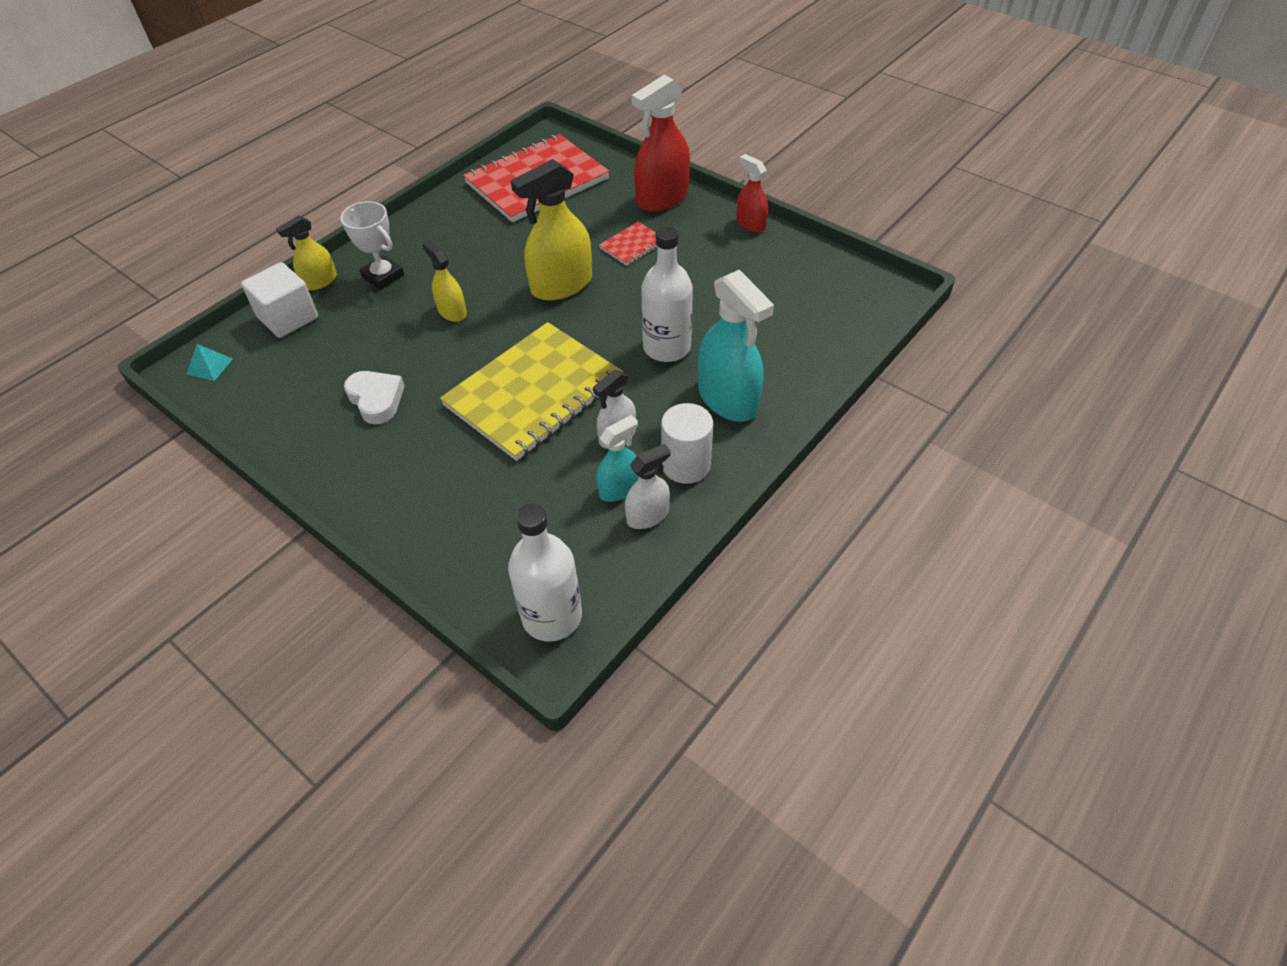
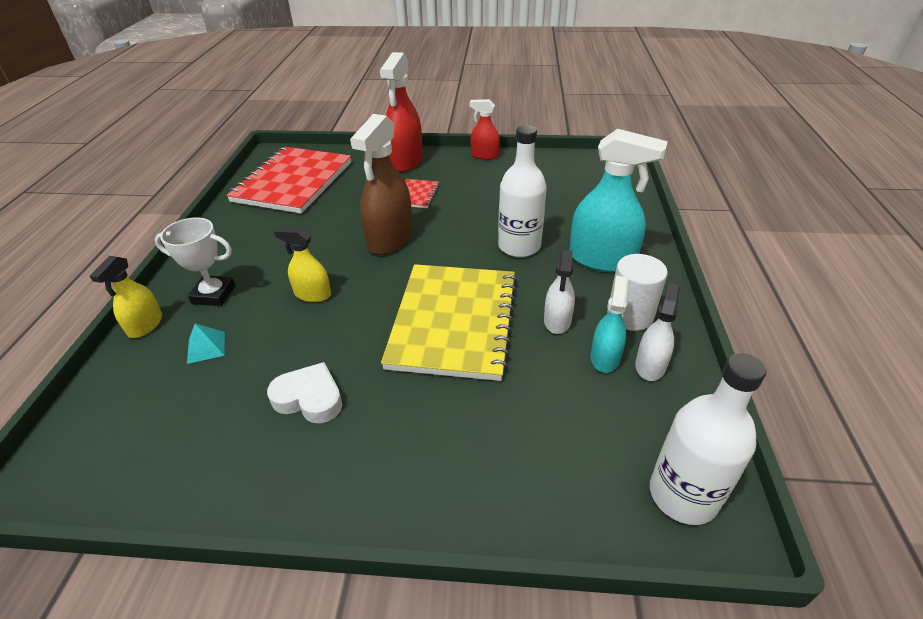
camera: 35 degrees left, 10 degrees down
(209, 366) = (68, 462): turquoise pyramid -> turquoise pyramid (206, 347)
(288, 318) = (135, 371): white cube -> none
(561, 285) = (390, 239): yellow spray bottle -> brown spray bottle

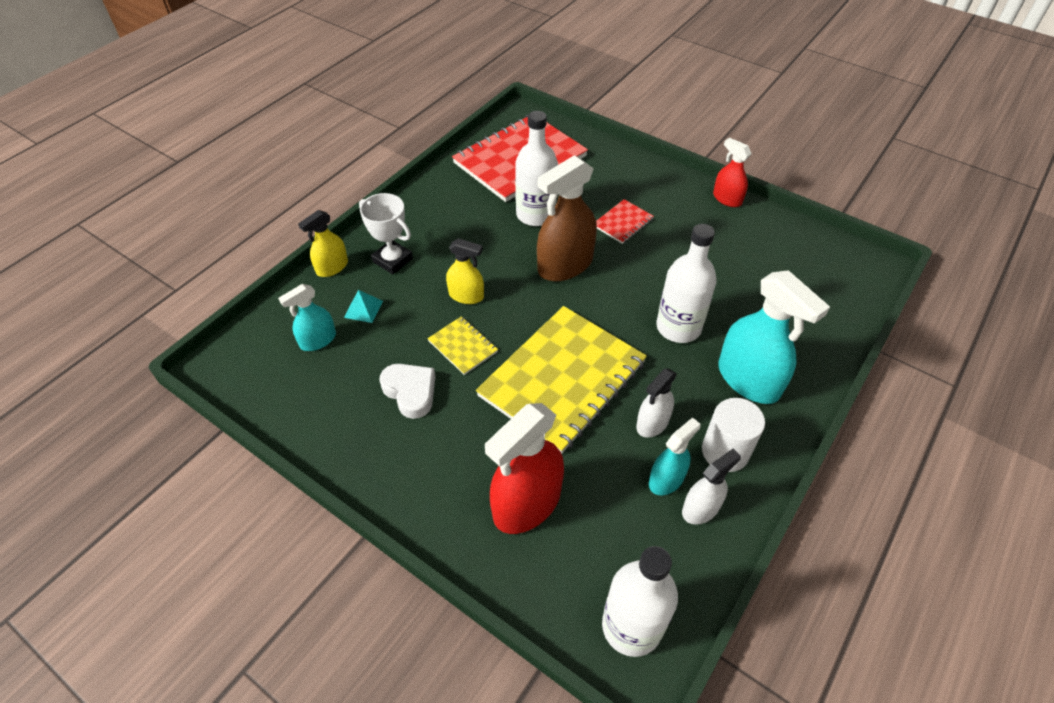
camera: 30 degrees right, 10 degrees up
(167, 397) = (318, 340): none -> turquoise spray bottle
(312, 294) = (466, 295): yellow spray bottle -> yellow spray bottle turned 150 degrees clockwise
(336, 213) = (535, 214): none -> white bottle
(338, 336) = (463, 346): none -> yellow notebook
(405, 161) = (639, 174): red spray bottle -> red spray bottle (527, 503)

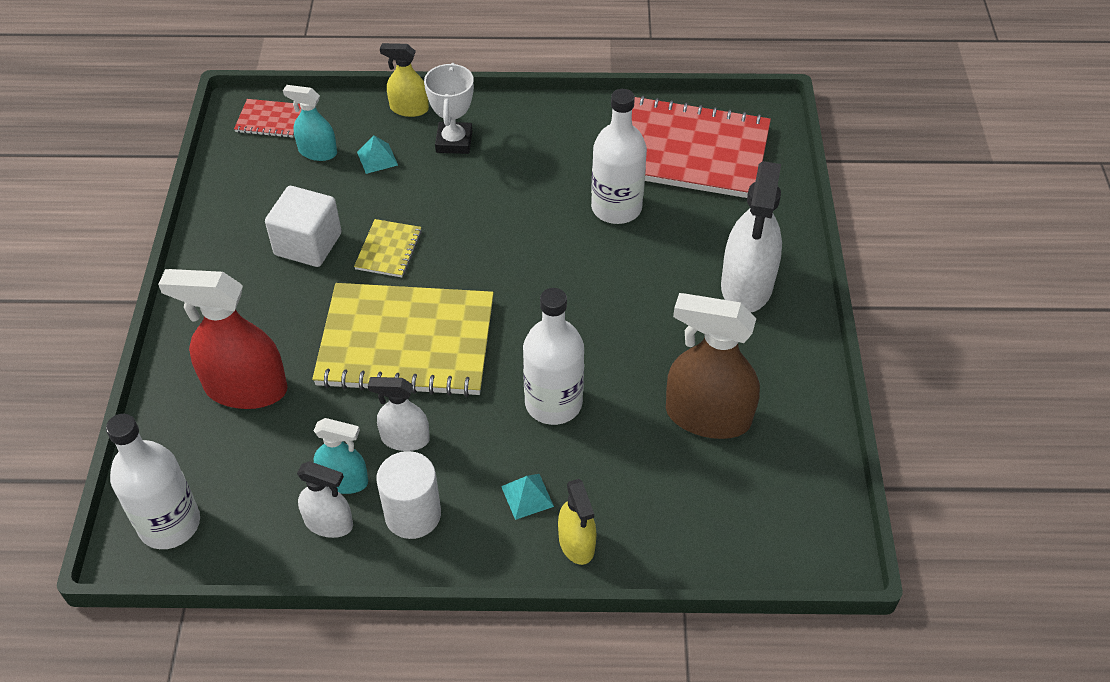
camera: 55 degrees right, 0 degrees up
(410, 392) = (308, 244): white heart -> white cube
(466, 295) = (454, 217): yellow spray bottle -> yellow spray bottle (576, 543)
(565, 265) = (562, 268): brown spray bottle -> brown spray bottle (707, 416)
(623, 223) = (673, 283): red notebook -> red notebook (270, 120)
(651, 194) = (747, 285): none -> white spray bottle
(727, 199) = (809, 358): red spray bottle -> none
(748, 380) = (527, 496): turquoise spray bottle -> turquoise pyramid

